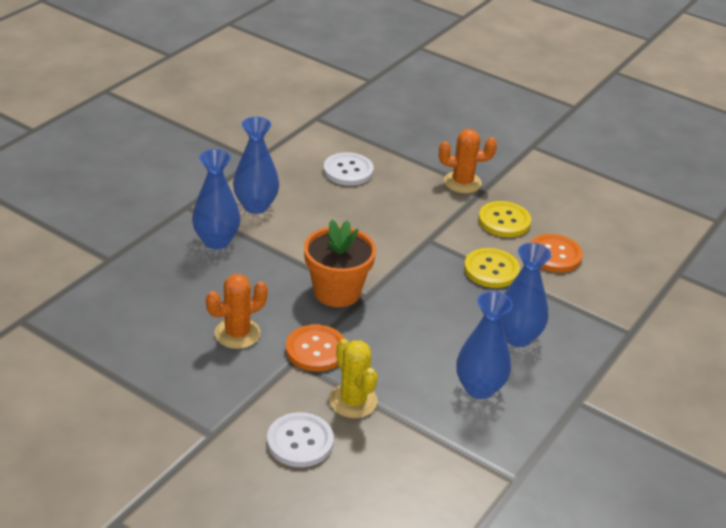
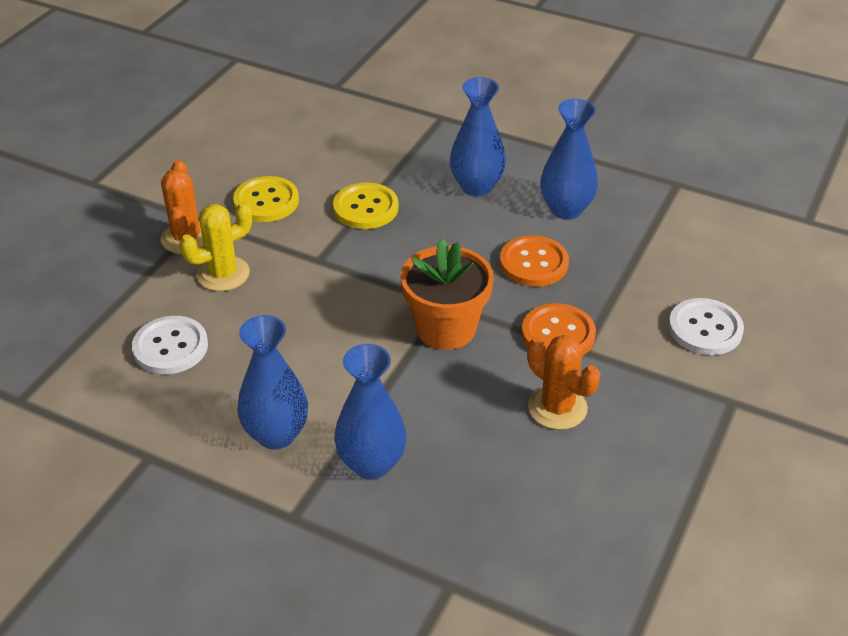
camera: 95 degrees left, 5 degrees up
(353, 401) = (626, 296): yellow cactus -> yellow cactus (223, 274)
(554, 255) = (325, 164): orange button -> orange button (533, 263)

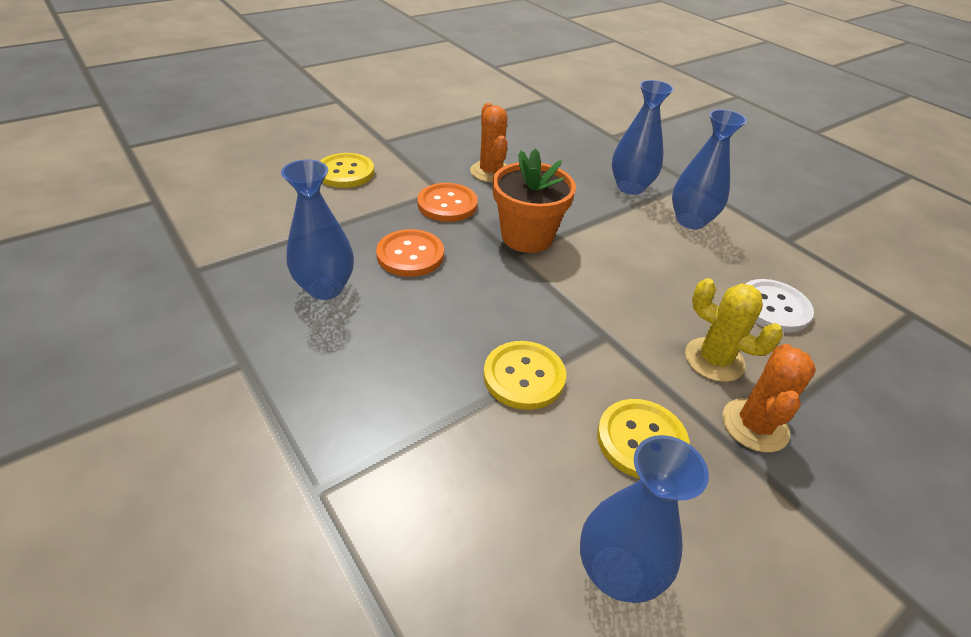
camera: 155 degrees left, 0 degrees up
(223, 274) = (714, 360): yellow cactus -> yellow cactus turned 45 degrees clockwise
(476, 187) = (382, 351): blue vase -> blue vase (617, 571)
(705, 329) = (345, 172): white button -> yellow button

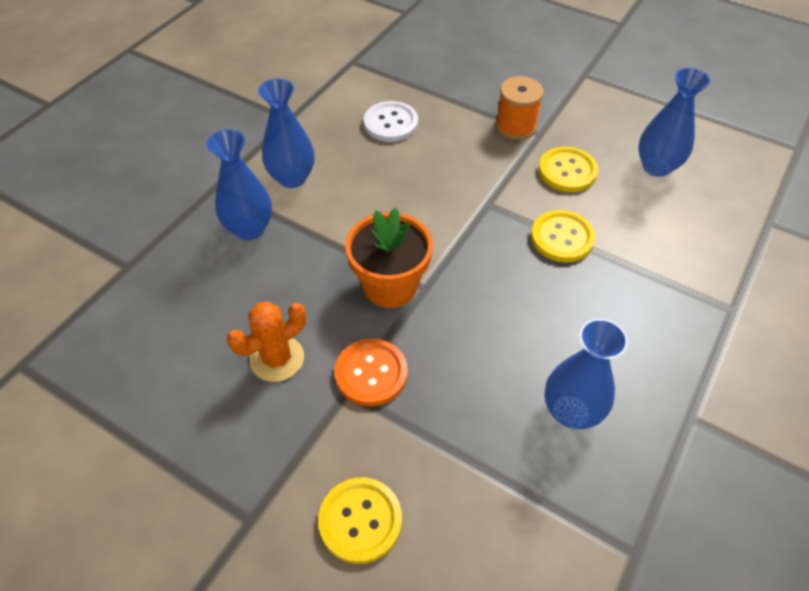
camera: 110 degrees left, 10 degrees up
(410, 255) = (478, 367): orange button -> none
(714, 360) = (470, 147): yellow cactus -> none
(754, 425) = (515, 126): orange cactus -> orange spool

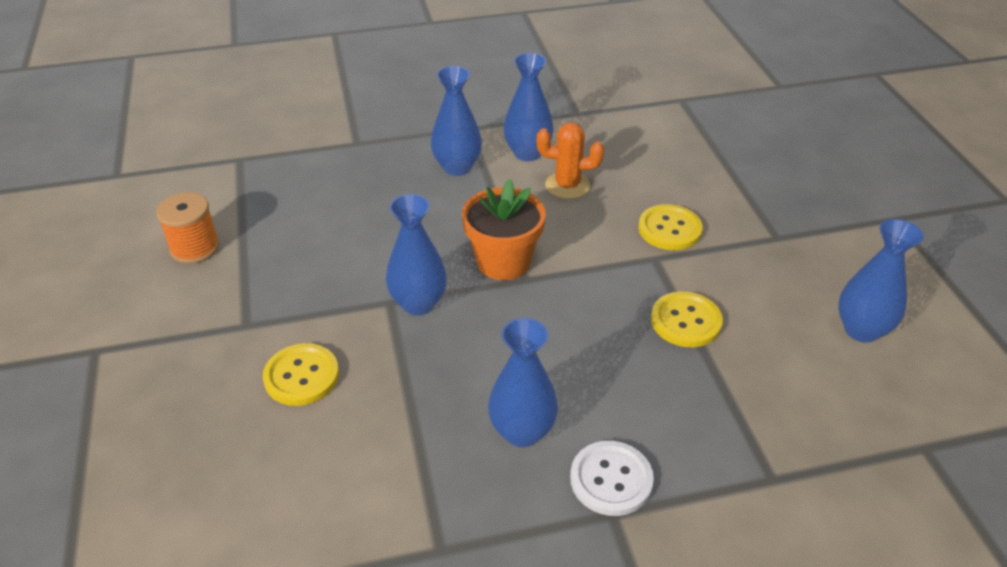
camera: 45 degrees right, 10 degrees down
(277, 359) = (373, 253): orange cactus -> orange cactus (567, 185)
(371, 373) = (418, 303): orange button -> blue vase
(391, 123) = (653, 159): white button -> white button (611, 479)
(515, 126) = (762, 220): orange spool -> orange spool (195, 248)
(567, 171) = (763, 279): yellow button -> yellow button (669, 229)

